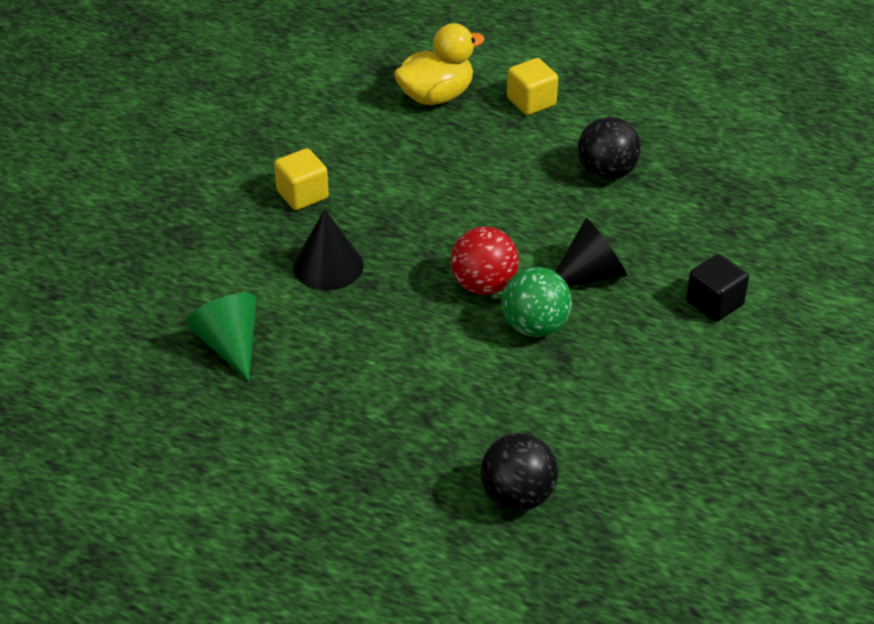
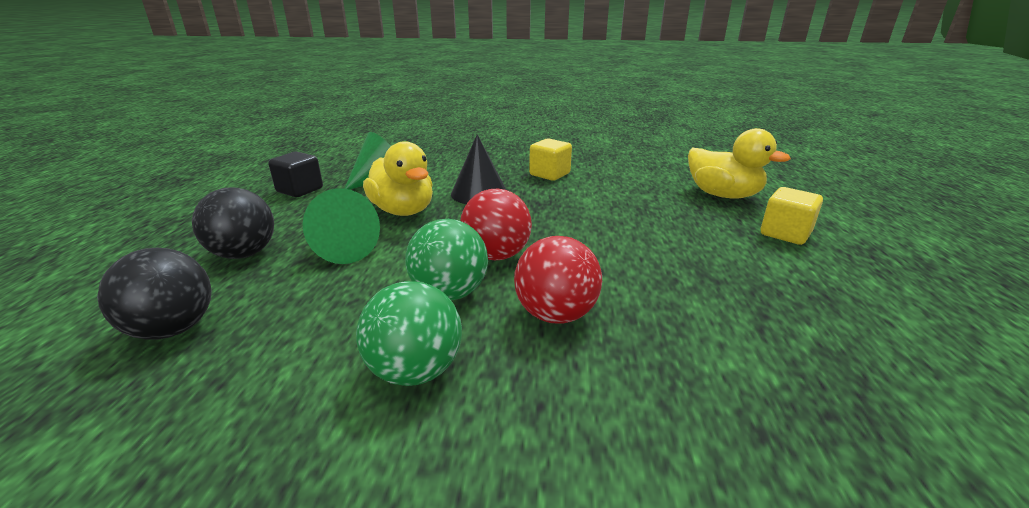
camera: 70 degrees right, 15 degrees down
(345, 334) = (403, 211): none -> yellow duck
(418, 389) = (342, 249): none -> green cone
(590, 275) = (556, 314): black cone -> red ball
(606, 173) = (742, 295): black ball -> black ball (244, 254)
(626, 359) = (415, 371): none -> green ball
(714, 303) = (576, 446): black cube -> black cube (300, 190)

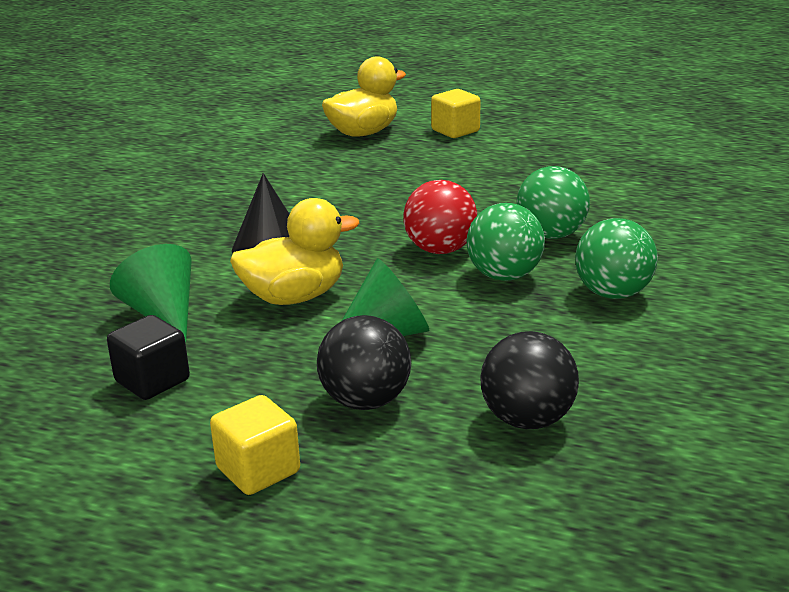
camera: 75 degrees left, 0 degrees up
(549, 174) = (238, 201): yellow cube -> yellow cube (258, 470)
(556, 314) = (551, 235): red ball -> green ball

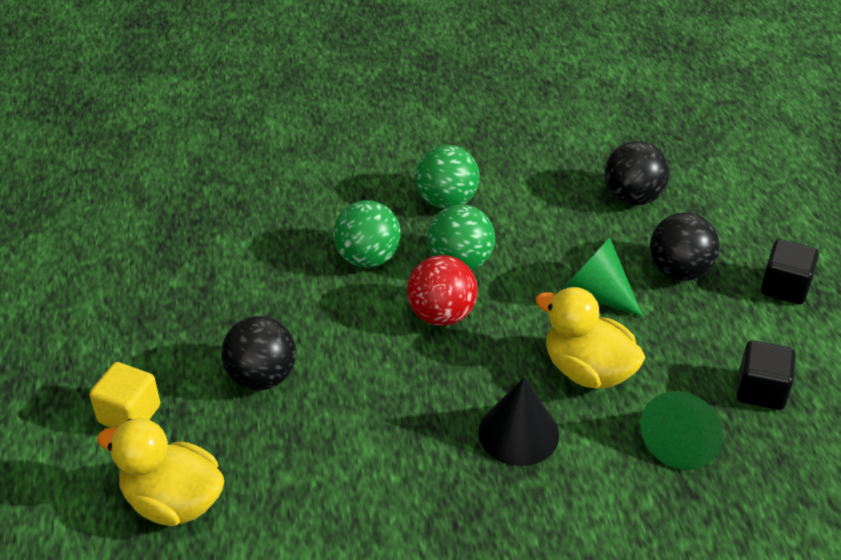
camera: 120 degrees left, 15 degrees up
(258, 470) = (784, 287): yellow cube -> black cube
(444, 171) = (262, 377): none -> black ball

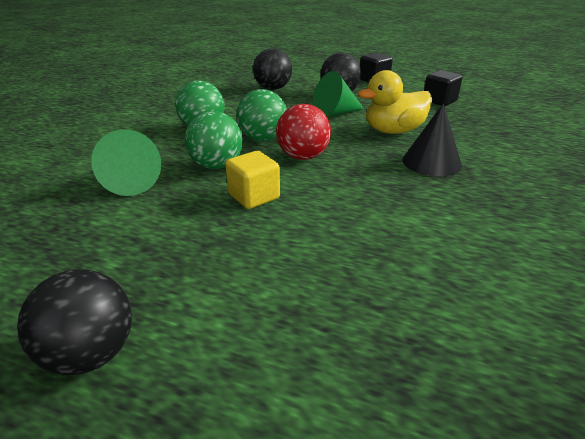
camera: 60 degrees left, 10 degrees down
(129, 414) = (263, 354): yellow cube -> yellow cube (254, 196)
(173, 502) = (419, 355): yellow duck -> none
(262, 377) = (291, 247): black ball -> black ball (90, 354)
(682, 441) = (464, 124): green cone -> green cone (130, 182)

